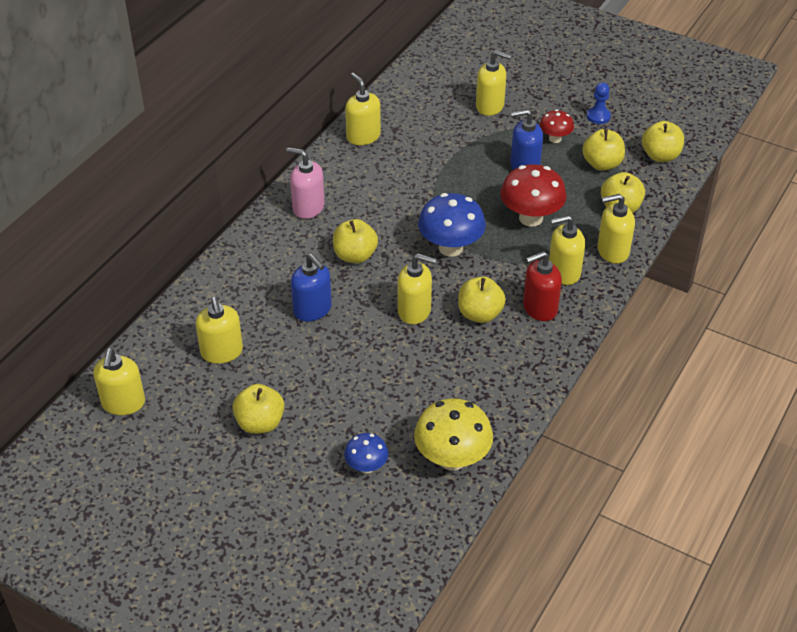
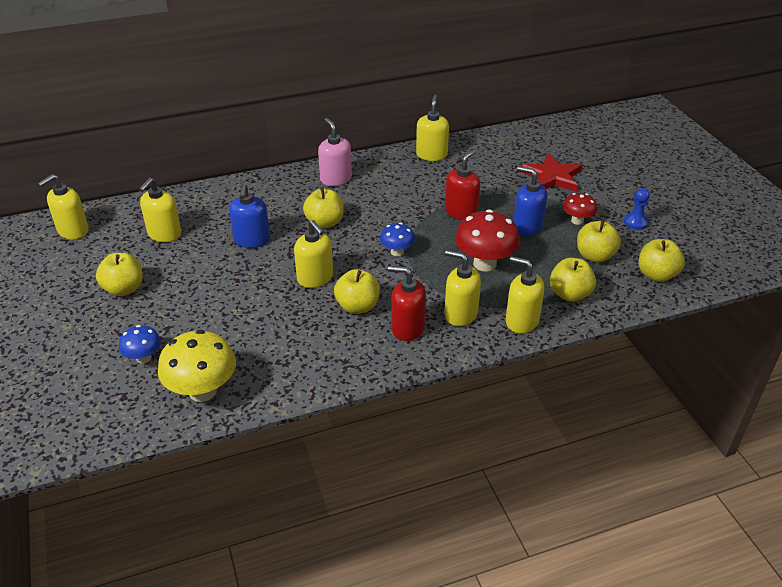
camera: 40 degrees right, 5 degrees down
(450, 248) = (397, 252): blue mushroom -> blue mushroom, size x0.56
(457, 180) = (461, 212): none -> red soap dispenser
(490, 106) = (552, 177): yellow soap dispenser -> red star

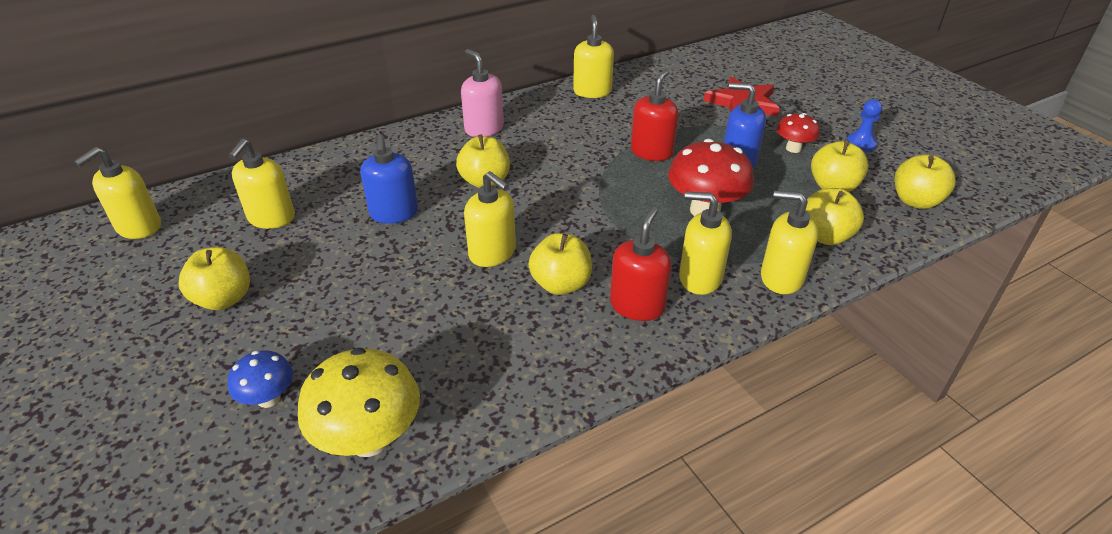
camera: 10 degrees left, 0 degrees up
(397, 252) = (589, 208): blue mushroom -> none
(407, 328) = (637, 305): red soap dispenser -> red soap dispenser turned 105 degrees clockwise

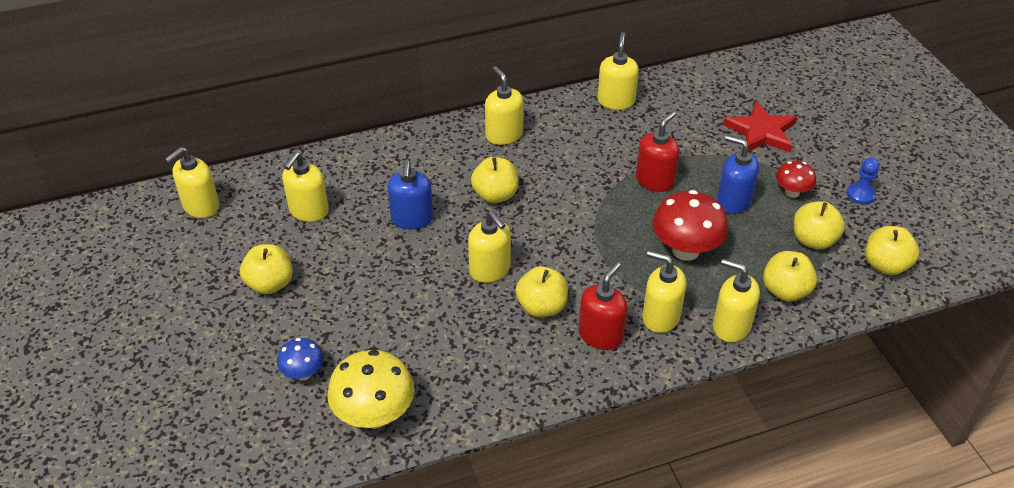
camera: 10 degrees right, 5 degrees up
(484, 128) = (504, 135): pink soap dispenser -> yellow soap dispenser

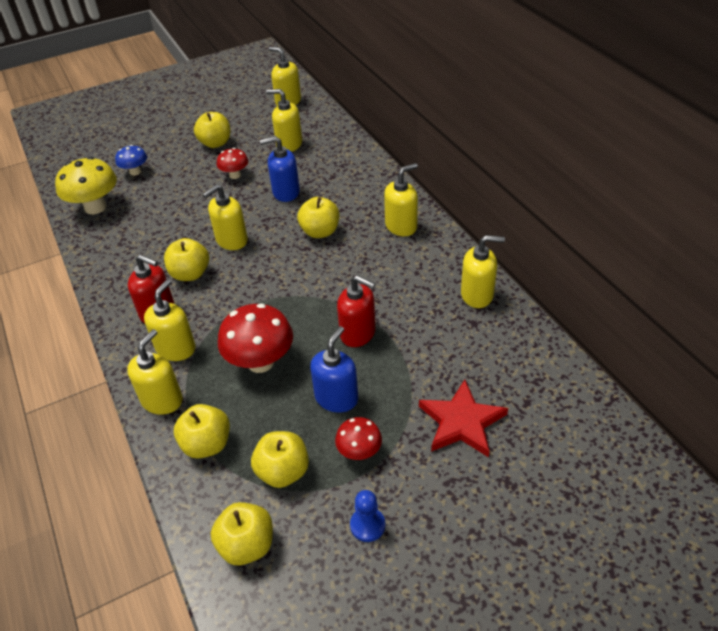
camera: 85 degrees right, 0 degrees up
(356, 264) = (235, 175): none -> red mushroom

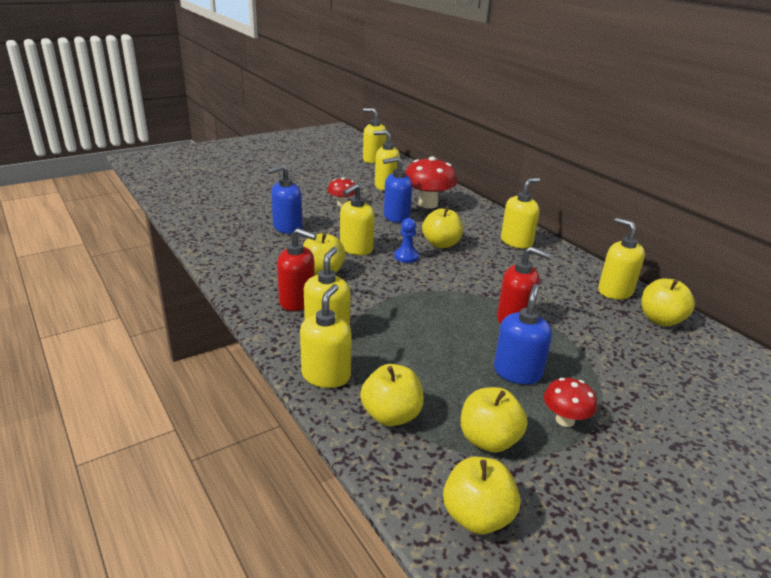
camera: 10 degrees left, 15 degrees down
(95, 207) = (209, 222): yellow mushroom -> none
(135, 172) = (243, 199): blue mushroom -> none
(170, 212) = (287, 227): none -> blue soap dispenser
(215, 143) = (316, 183): yellow apple -> yellow apple (660, 320)
(260, 362) = (423, 342): red mushroom -> red mushroom (428, 204)
(367, 525) = (609, 490): blue pawn -> blue pawn (406, 256)
(461, 422) = (658, 392): red star -> none
(477, 295) = (615, 291): yellow soap dispenser -> yellow soap dispenser turned 120 degrees counterclockwise

